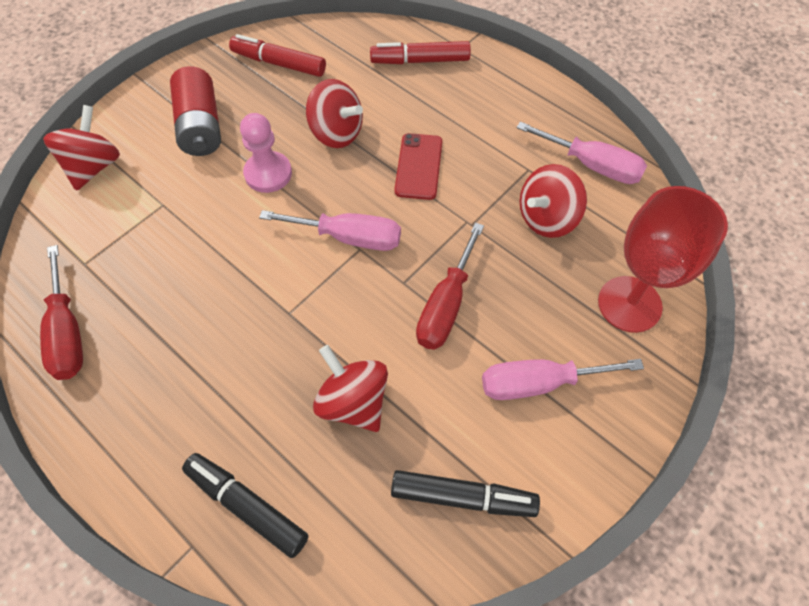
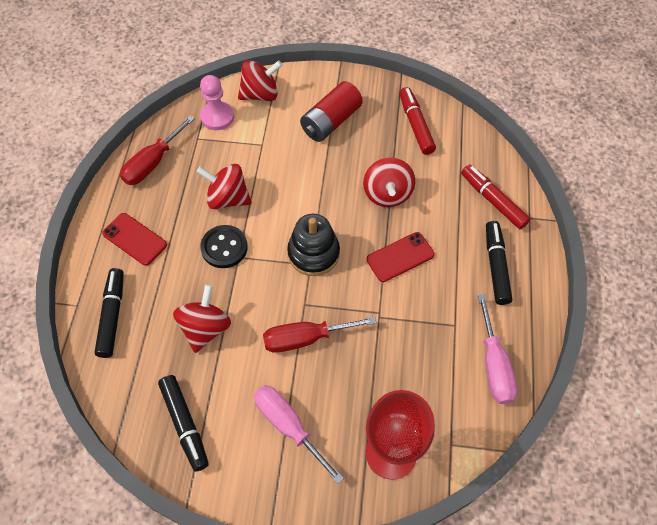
camera: 55 degrees right, 0 degrees up
(159, 416) = (134, 239): none -> red phone
(263, 321) = (224, 247): none -> black button
(268, 173) = (325, 179): pink pawn -> pink pawn (217, 117)
(349, 237) = (313, 253): pink screwdriver -> black stacking toy
(491, 101) = (496, 266): none -> black marker
(547, 218) = (421, 360): red spinning top -> red spinning top (228, 198)

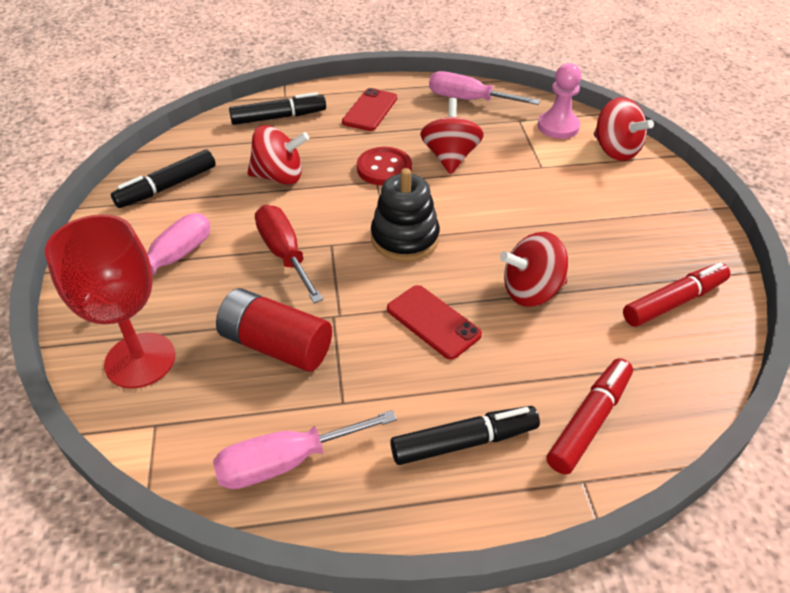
camera: 75 degrees right, 15 degrees down
(153, 163) = (468, 100): red screwdriver -> pink screwdriver
(224, 247) = (384, 168): black button -> red button
(331, 122) = (616, 216): red battery -> red battery (276, 345)

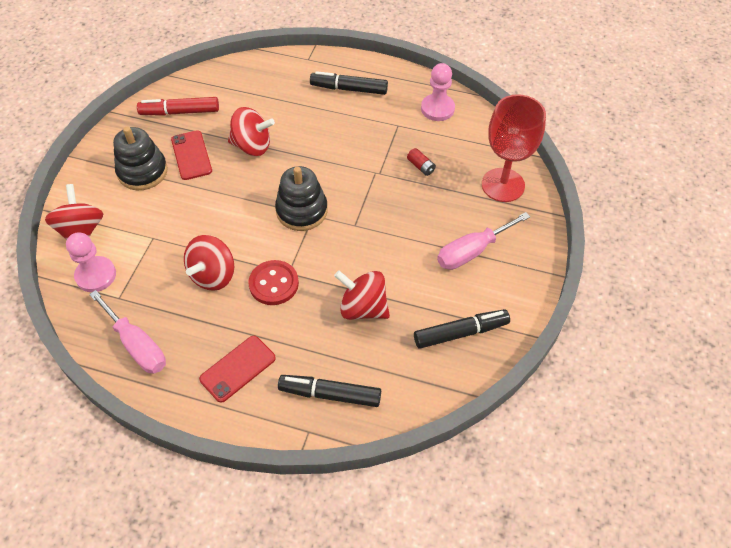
camera: 155 degrees left, 10 degrees up
(276, 345) = (421, 166): red battery -> red battery, size x0.44
(284, 254) = (390, 228): red screwdriver -> none
(286, 462) = (437, 109): pink screwdriver -> pink pawn
(433, 322) = (323, 148): red phone -> red phone (191, 155)
(589, 421) = (284, 77): red marker -> none
(627, 217) = (142, 171): none -> black stacking toy

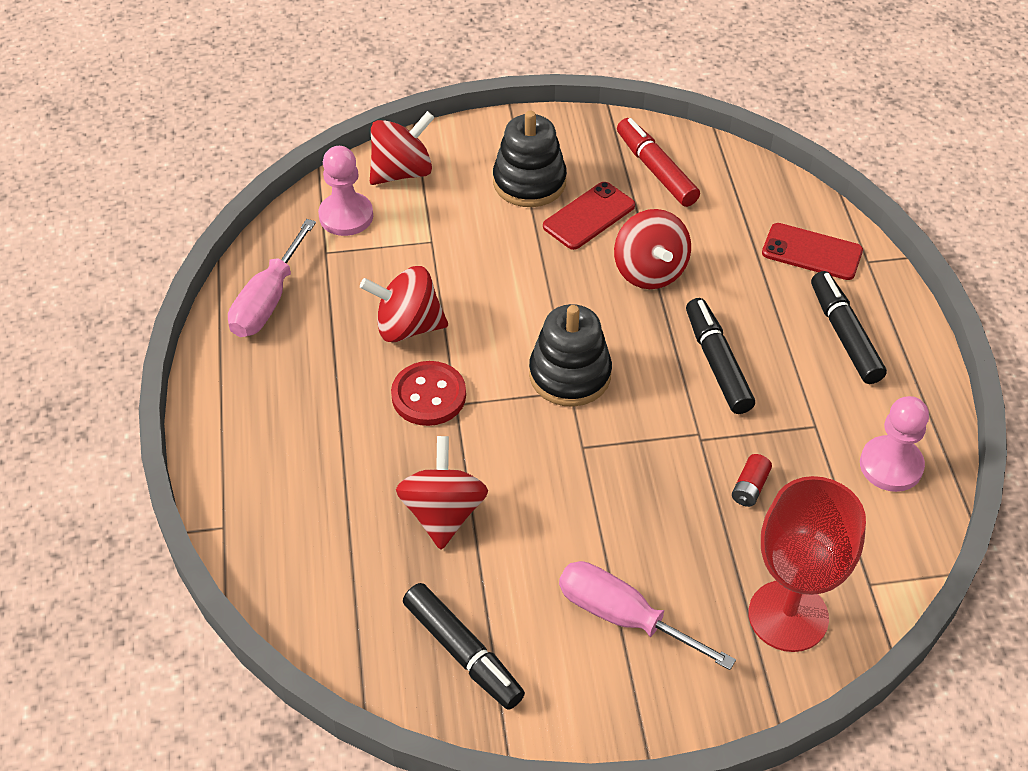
camera: 65 degrees right, 5 degrees down
(238, 368) = (281, 414): red phone -> red phone (812, 252)
(330, 394) = (288, 529): black marker -> black marker (717, 363)

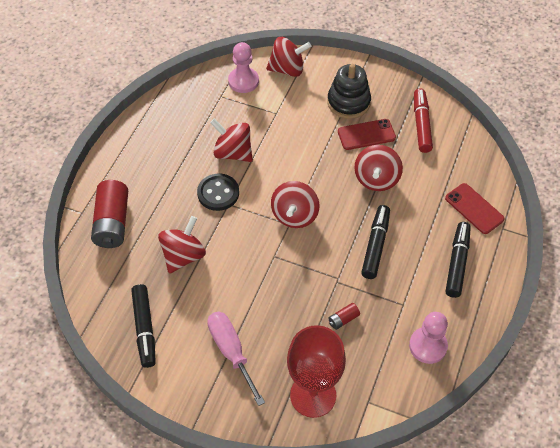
camera: 30 degrees right, 5 degrees up
(268, 300) = (176, 109): pink screwdriver -> none
(289, 518) = (112, 223): none -> red battery
(428, 395) = (218, 193): red button -> black button
(570, 375) = (294, 215): black stacking toy -> red spinning top

